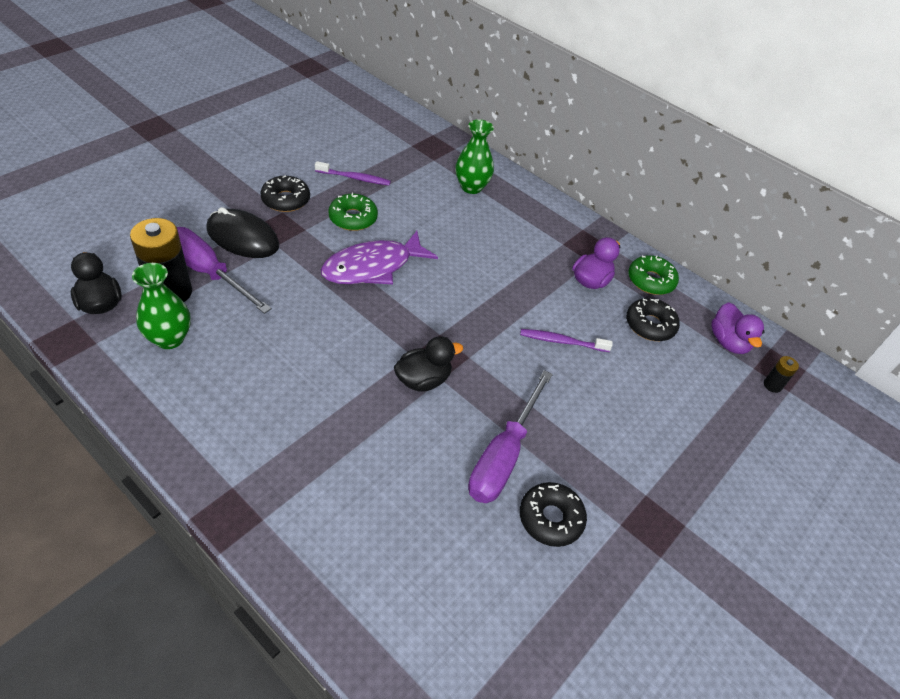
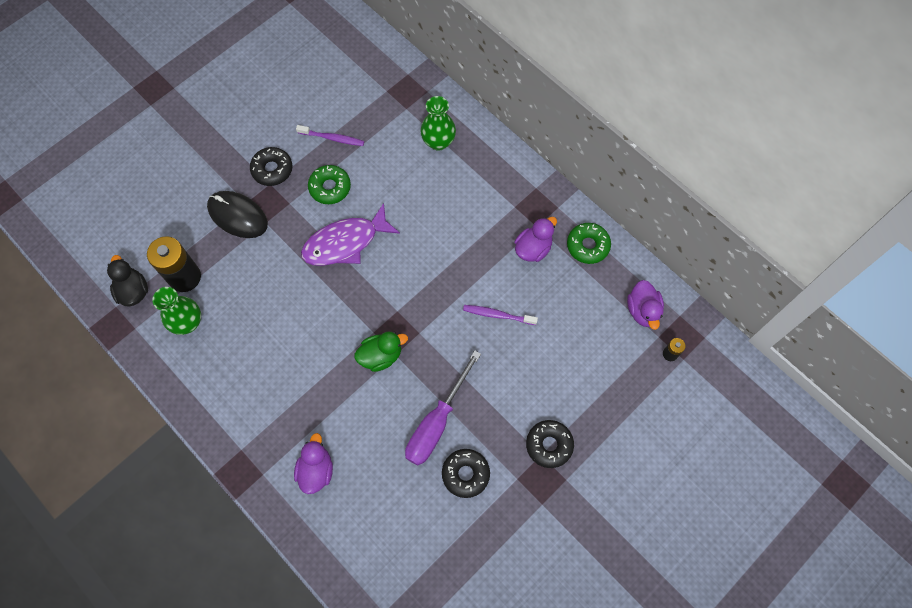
camera: 10 degrees right, 20 degrees up
(207, 272) = (211, 255): purple screwdriver -> none
(341, 513) = (316, 470): none -> purple duck
(423, 380) = (381, 356): black duck -> green duck
(650, 325) = (577, 295): black donut -> black donut (549, 445)

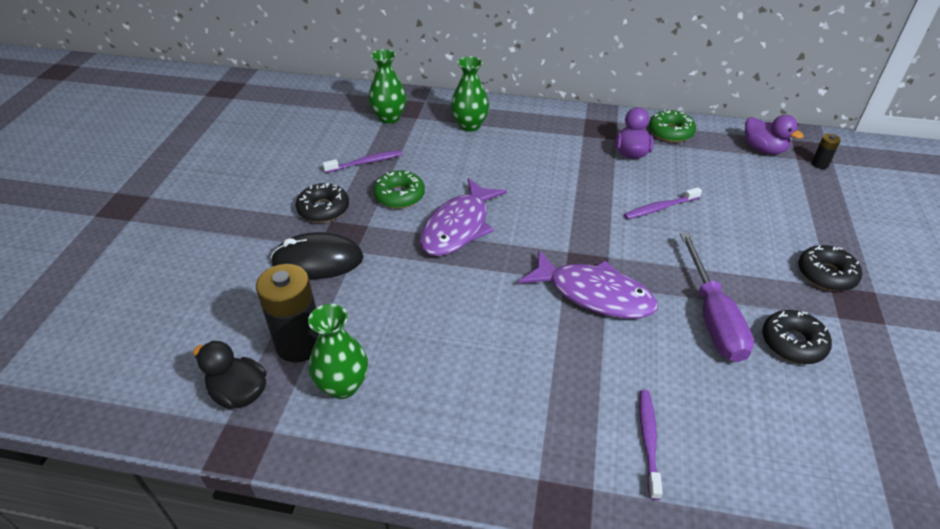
camera: 35 degrees left, 25 degrees down
(316, 470) = (648, 440): purple duck -> purple toothbrush
(381, 356) = (594, 294): green duck -> purple fish
(386, 96) = (389, 118): none -> green vase

